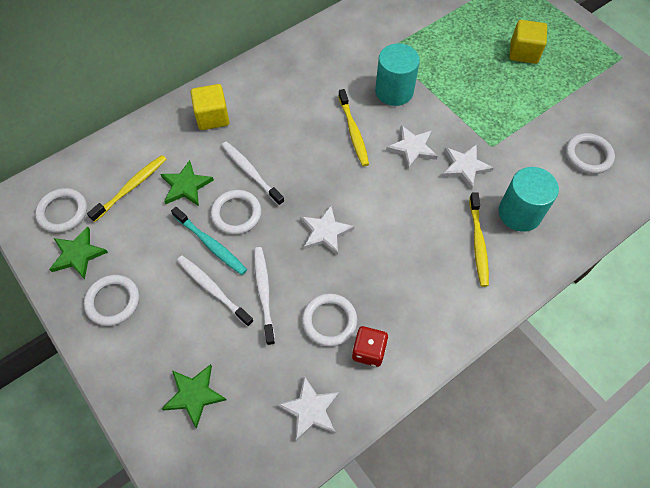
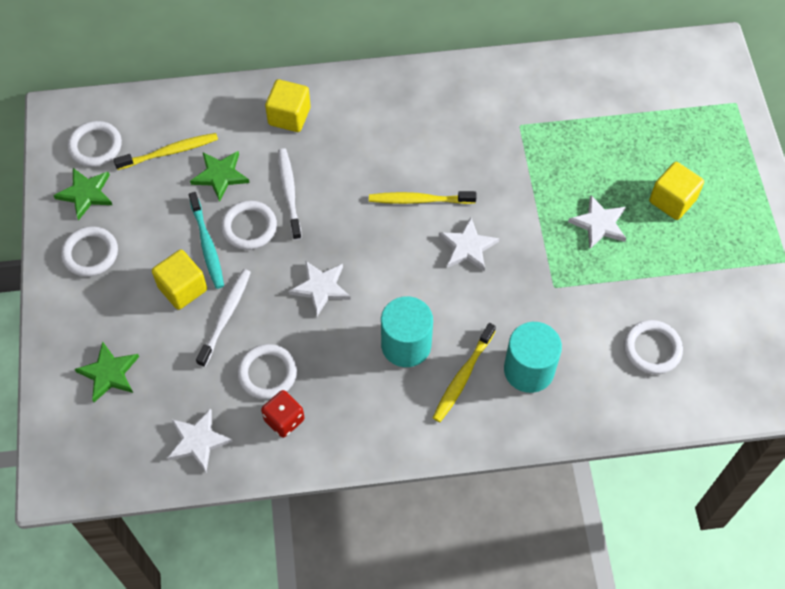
camera: 30 degrees right, 0 degrees up
(213, 289) = (182, 288): white toothbrush -> yellow cube
(353, 132) = (419, 200): yellow toothbrush -> yellow toothbrush turned 75 degrees clockwise
(394, 91) = (493, 176): turquoise cylinder -> turquoise cylinder (406, 345)
(465, 167) = (508, 294): white star -> white star (599, 224)

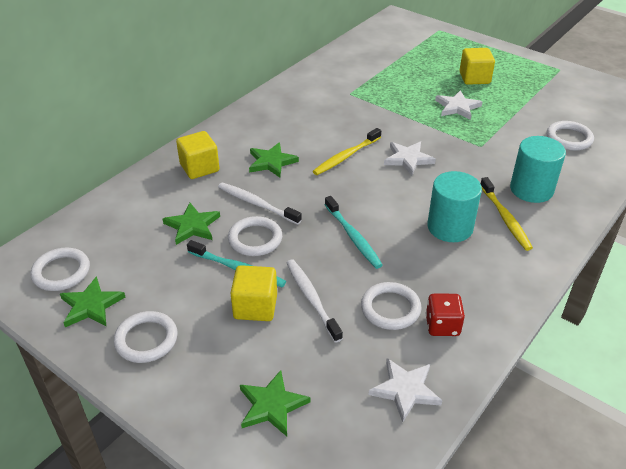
camera: 45 degrees left, 20 degrees down
(170, 152) = (133, 237): yellow toothbrush -> none
(321, 288) = (353, 237): white star -> turquoise toothbrush
(351, 156) = (271, 162): none -> green star

